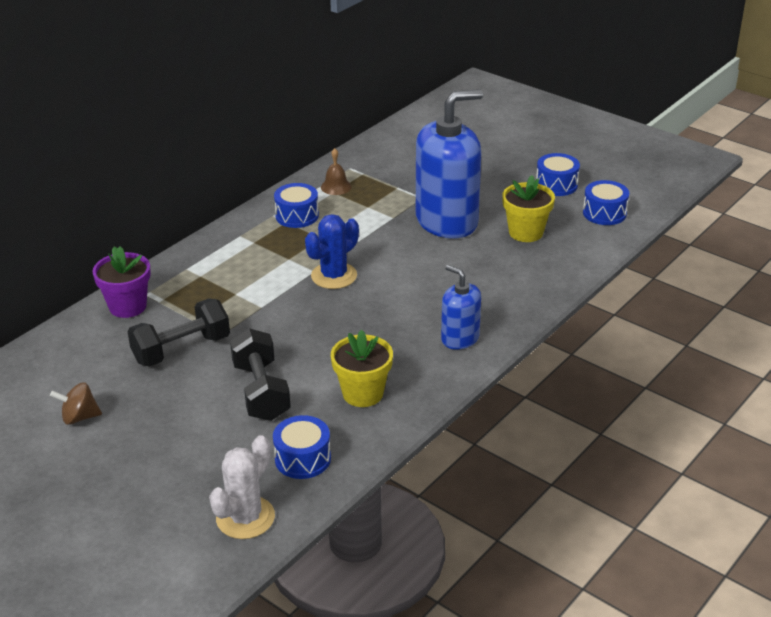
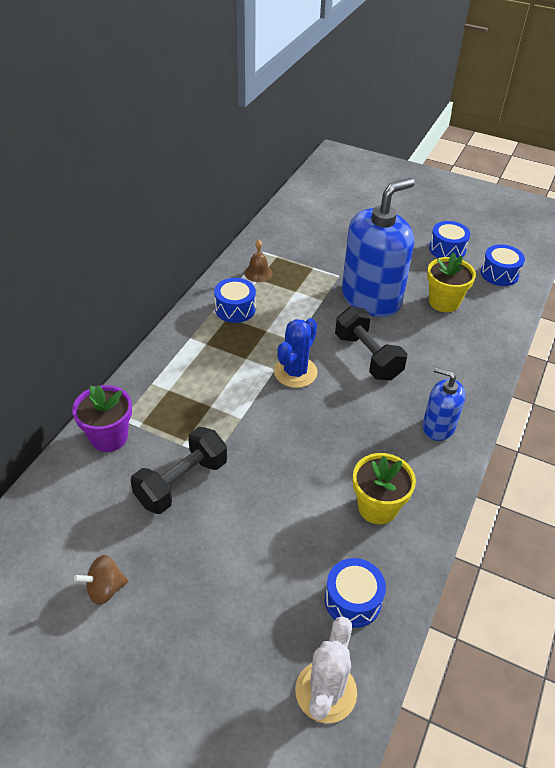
camera: 15 degrees left, 10 degrees up
(261, 392) = (279, 522): black dumbbell -> black dumbbell (367, 357)

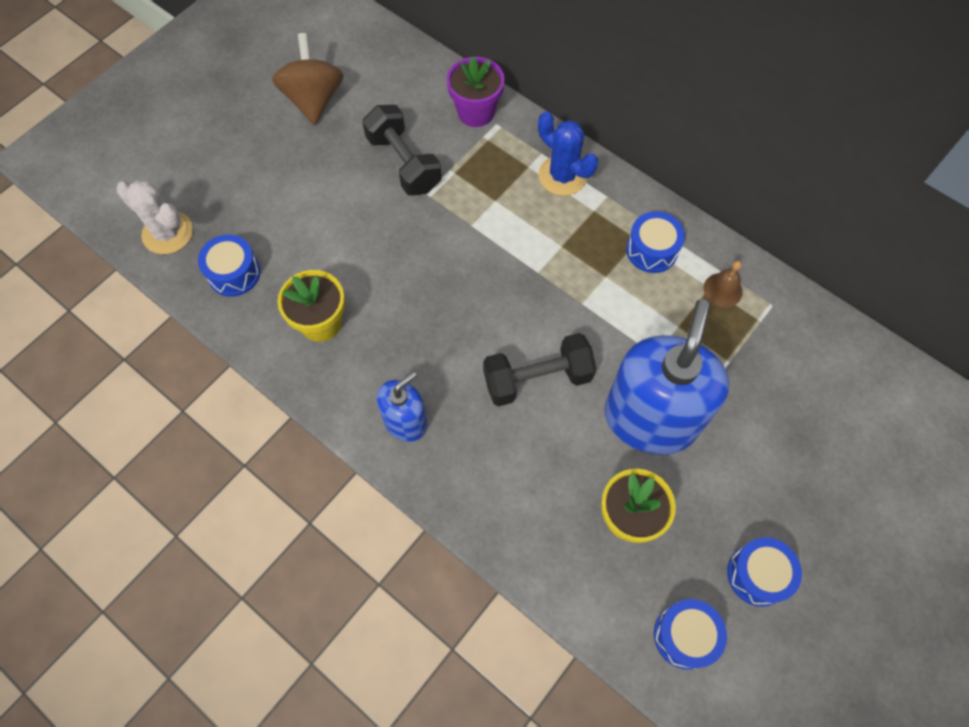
camera: 105 degrees right, 20 degrees up
(105, 589) = (314, 99): brown spinning top -> brown spinning top, size x1.74
(295, 372) = (528, 292): blue cactus -> blue cactus (562, 176)
(371, 298) = (650, 418): blue soap dispenser -> blue soap dispenser turned 135 degrees counterclockwise

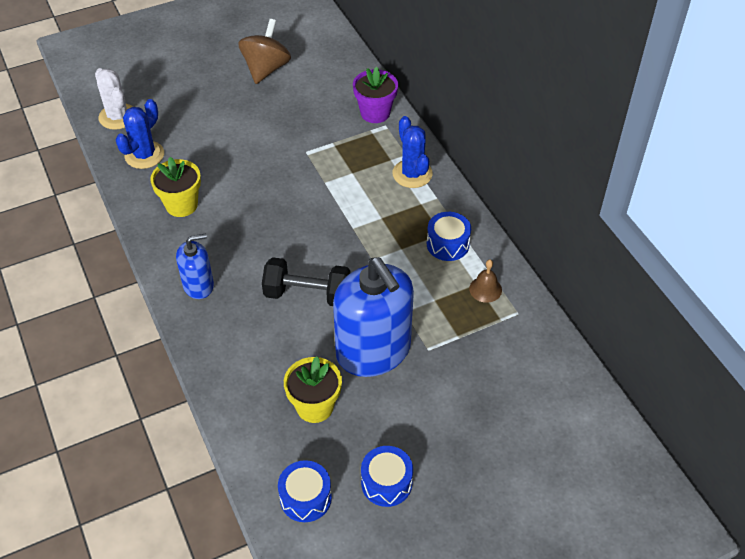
camera: 25 degrees right, 15 degrees down
(234, 273) = (144, 155): blue drum -> blue cactus
(404, 163) = (302, 128): black dumbbell -> none
(650, 418) = (373, 351): blue soap dispenser -> blue soap dispenser turned 105 degrees clockwise

